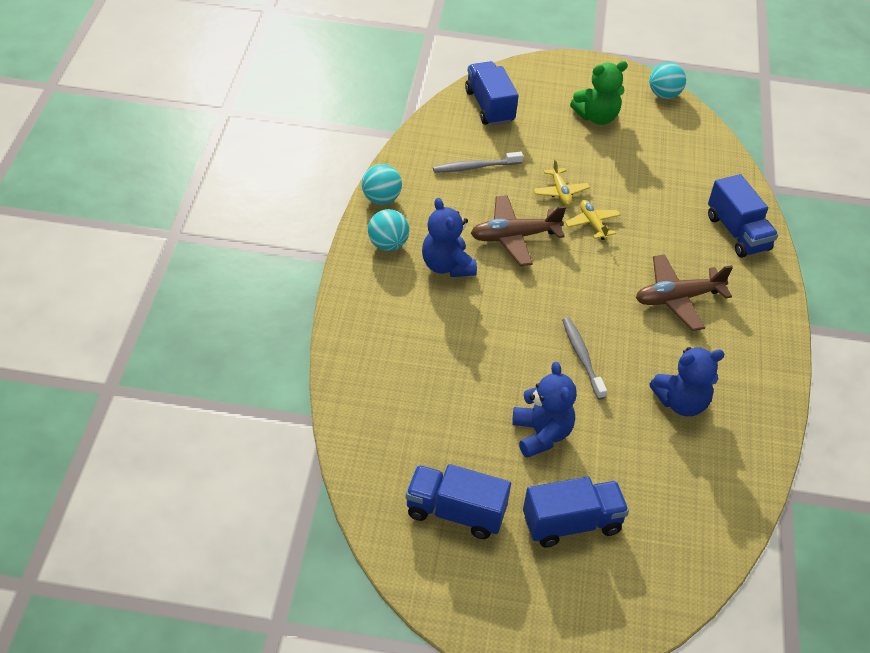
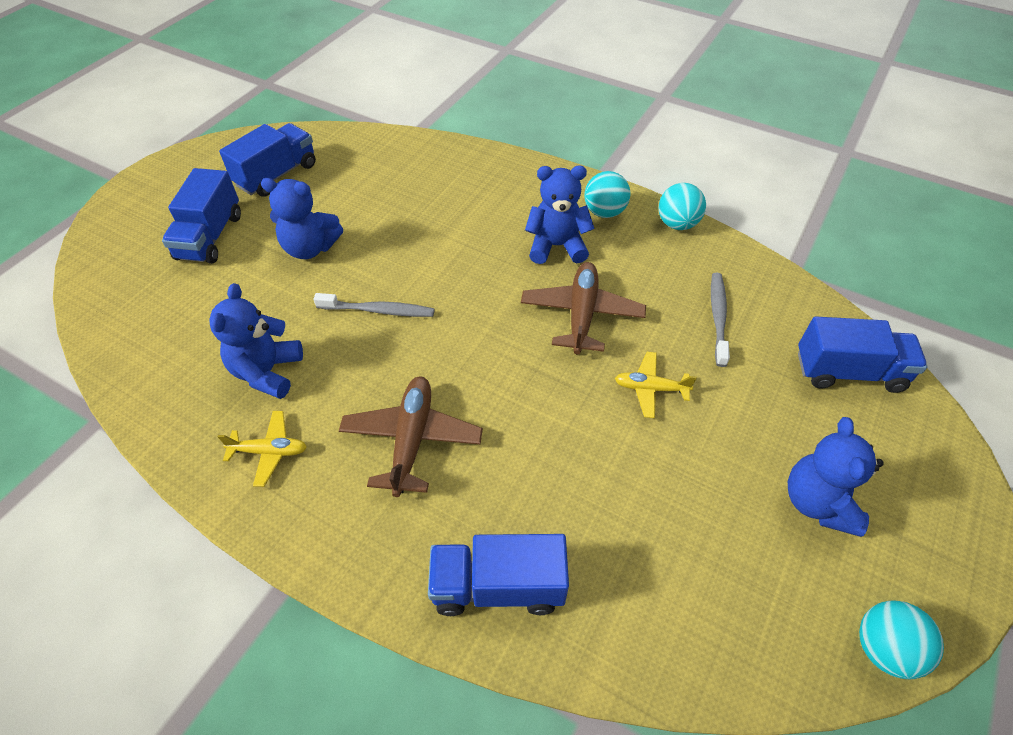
camera: 115 degrees right, 5 degrees up
(592, 223) = (579, 401): yellow plane -> yellow plane (269, 451)
(597, 117) = (818, 502): green teddy bear -> blue teddy bear

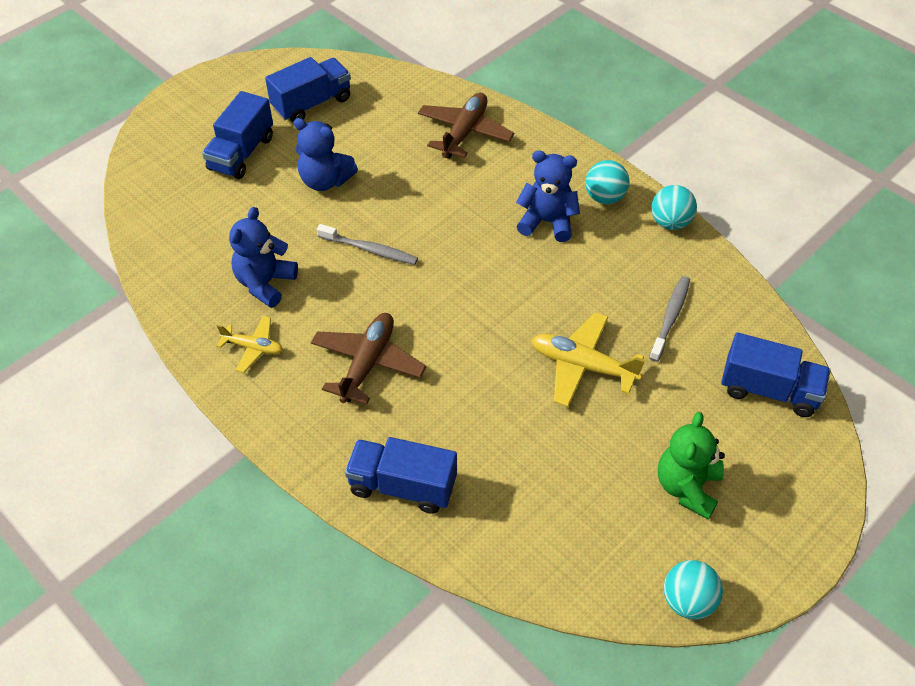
camera: 15 degrees right, 0 degrees up
(581, 314) = (546, 289): brown plane -> brown plane (464, 132)
(650, 388) = (582, 366): yellow plane -> yellow plane, size x1.67
(818, 502) = (687, 487): blue teddy bear -> green teddy bear

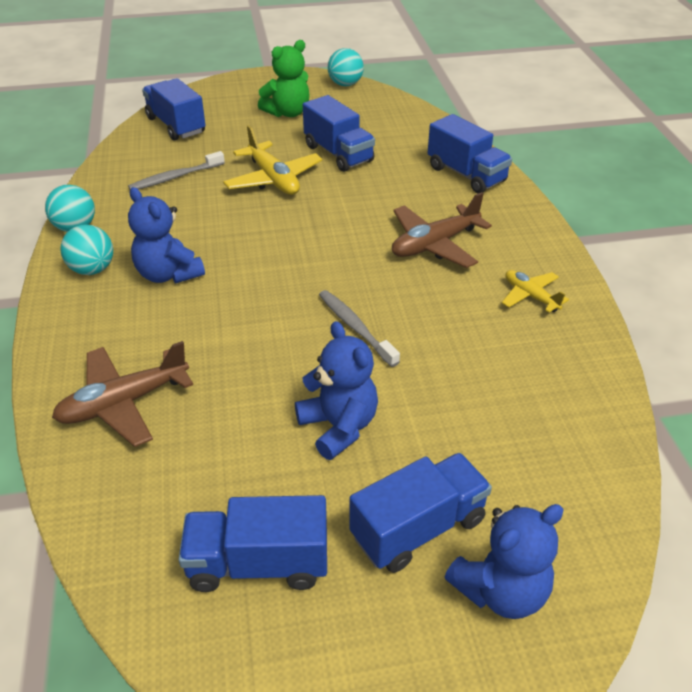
camera: 145 degrees left, 10 degrees down
(265, 283) = (486, 345): blue teddy bear -> blue teddy bear (501, 590)
(560, 443) = (338, 154): none -> blue truck

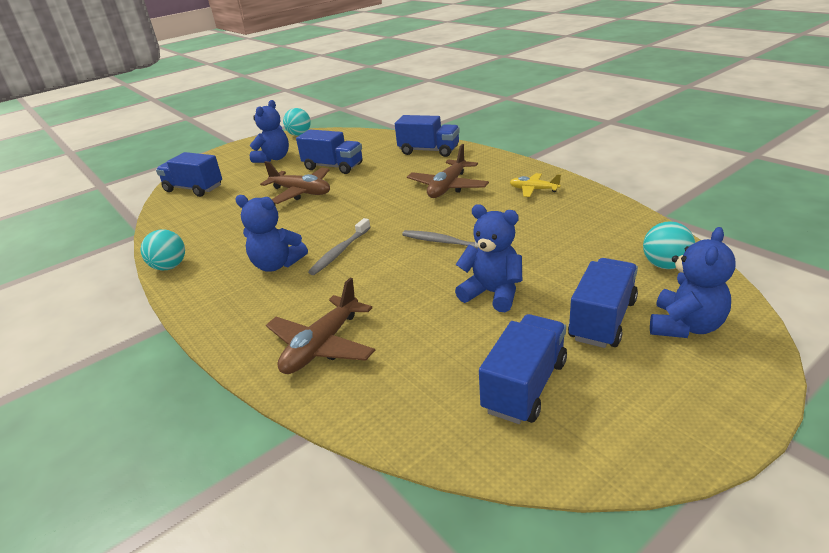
camera: 25 degrees left, 10 degrees down
(92, 269) = (211, 284): turquoise ball -> turquoise ball (665, 265)
(175, 177) = (224, 214): grey toothbrush -> grey toothbrush (340, 252)
(258, 563) = (525, 386): blue truck -> blue truck turned 150 degrees clockwise
(273, 179) = (301, 192): yellow plane -> brown plane
(288, 113) = (273, 158): green teddy bear -> blue teddy bear

